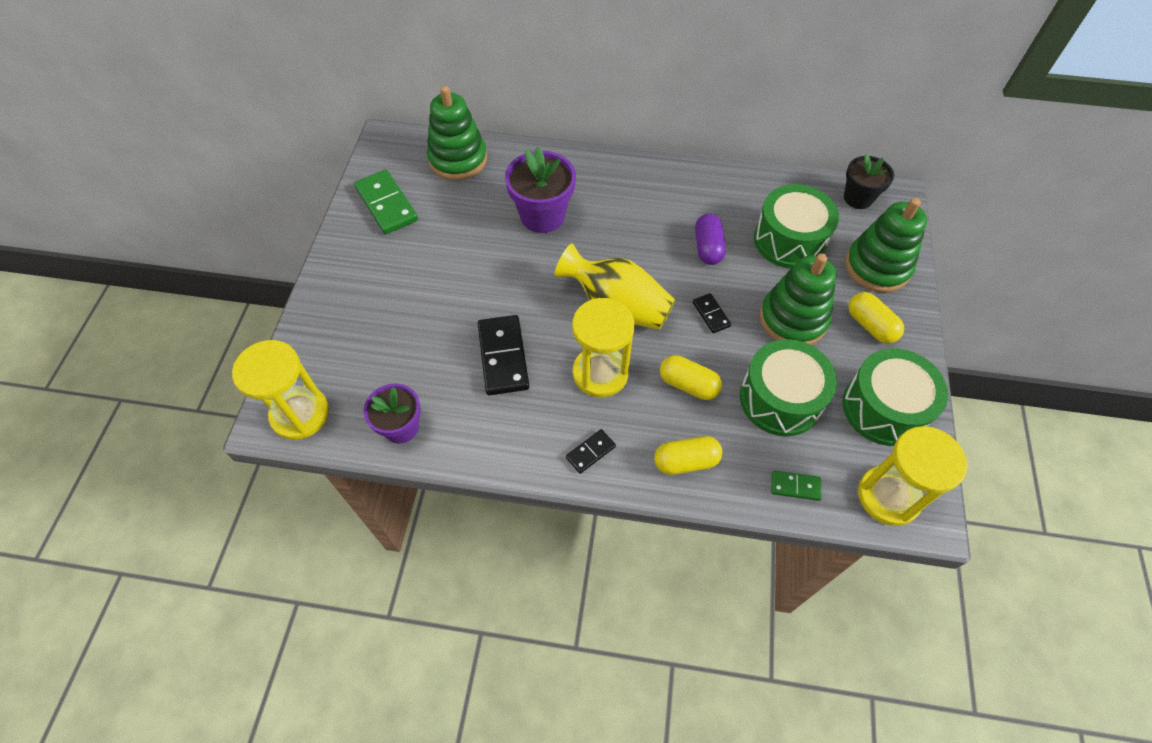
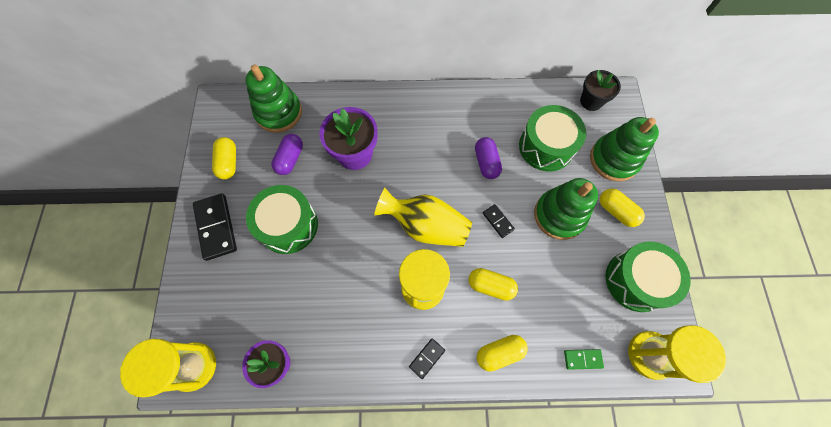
camera: 10 degrees left, 10 degrees up
(387, 204) = (228, 163): green domino -> yellow capsule
(462, 210) = (290, 159): none -> purple capsule
(503, 357) = (346, 286): black domino -> black domino (216, 227)
(780, 399) = (560, 286): green drum -> green drum (288, 225)

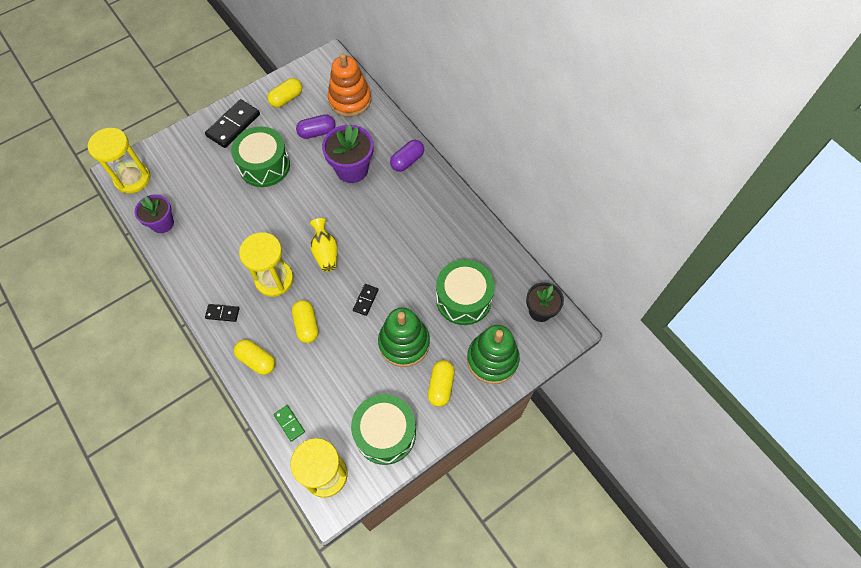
camera: 55 degrees right, 5 degrees down
(279, 112) = (350, 100): green stacking toy -> orange stacking toy
(425, 226) = (325, 252): yellow vase -> yellow vase, size x0.62
(486, 162) = (413, 262): purple capsule -> purple capsule (407, 161)

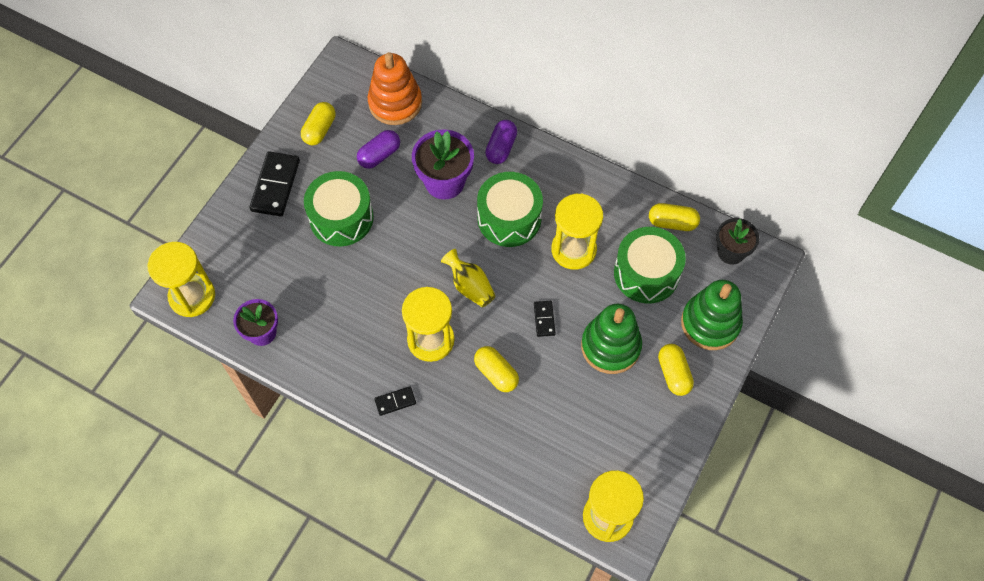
camera: 25 degrees left, 0 degrees up
(257, 360) = (464, 434): yellow capsule -> yellow capsule (672, 223)
(289, 423) = (539, 483): green domino -> none
(385, 433) = (644, 447): green drum -> green drum (509, 218)
(418, 257) = (573, 249): none -> yellow hourglass

